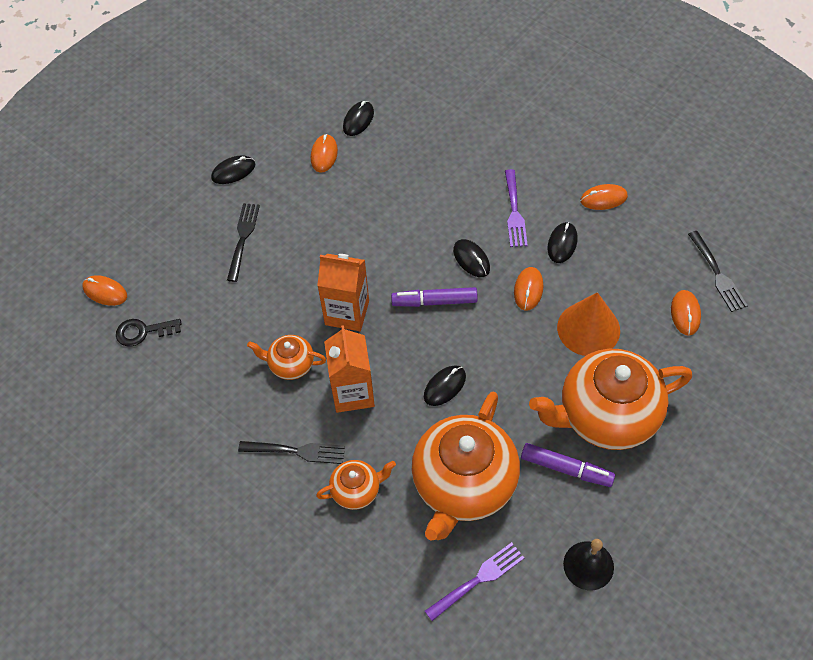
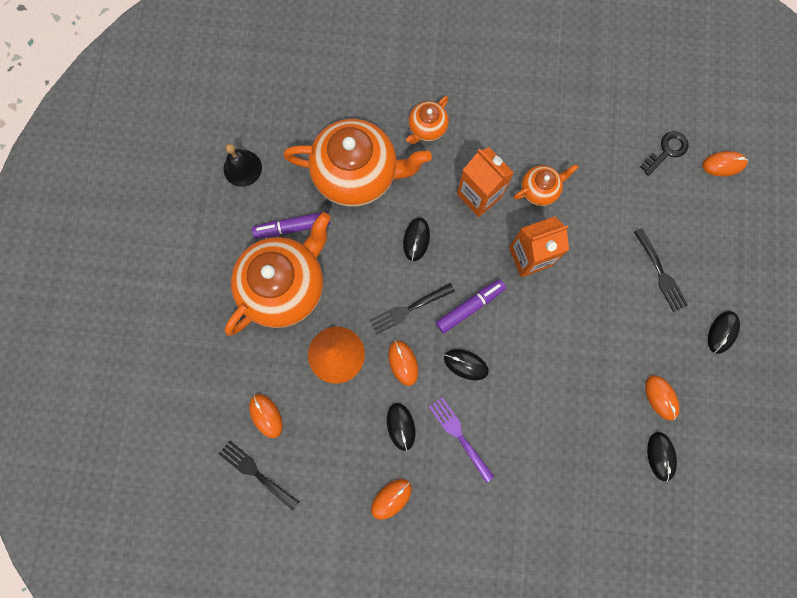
camera: 145 degrees right, 20 degrees up
(295, 451) = (487, 130): black fork -> black fork (409, 308)
(463, 484) = (357, 174): orange teapot -> orange teapot turned 105 degrees clockwise
(477, 580) = (310, 117): purple fork -> none

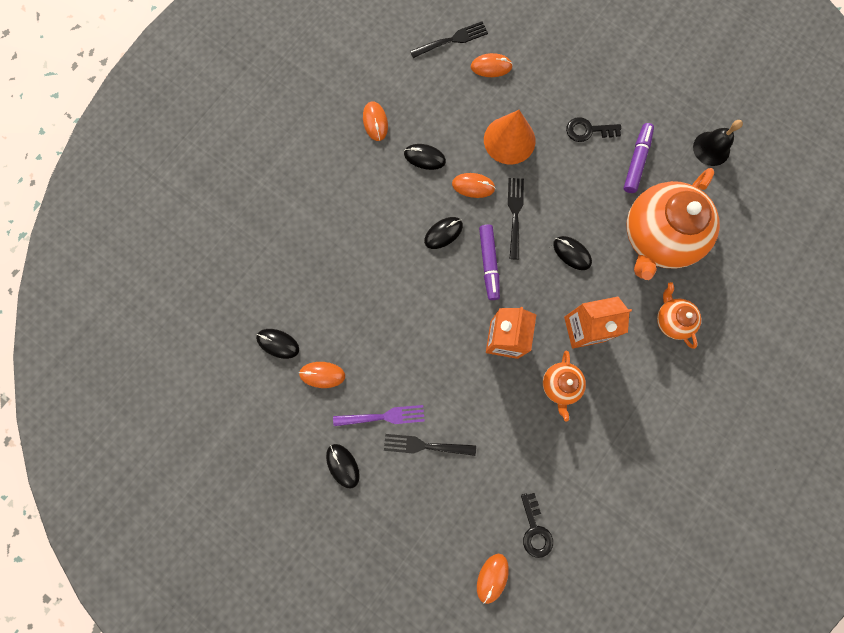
camera: 120 degrees right, 0 degrees up
(285, 286) = (588, 130): orange teapot -> black key
(460, 436) = (390, 197): purple fork -> purple fork (382, 417)

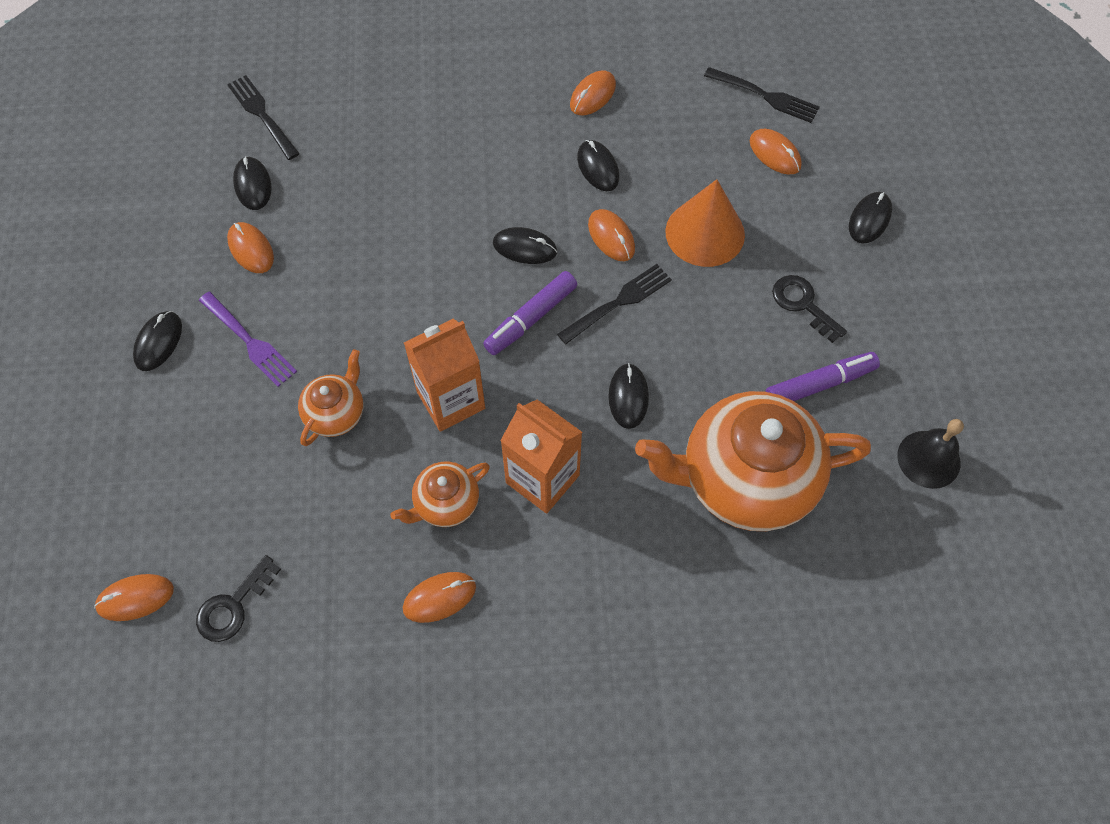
camera: 50 degrees right, 15 degrees down
(426, 445) = (249, 409): black fork -> black fork (263, 115)
(567, 58) = (869, 219): none -> black mouse
(608, 426) = (439, 597): none -> orange mouse
(671, 320) = (649, 575): orange teapot -> orange teapot (336, 413)

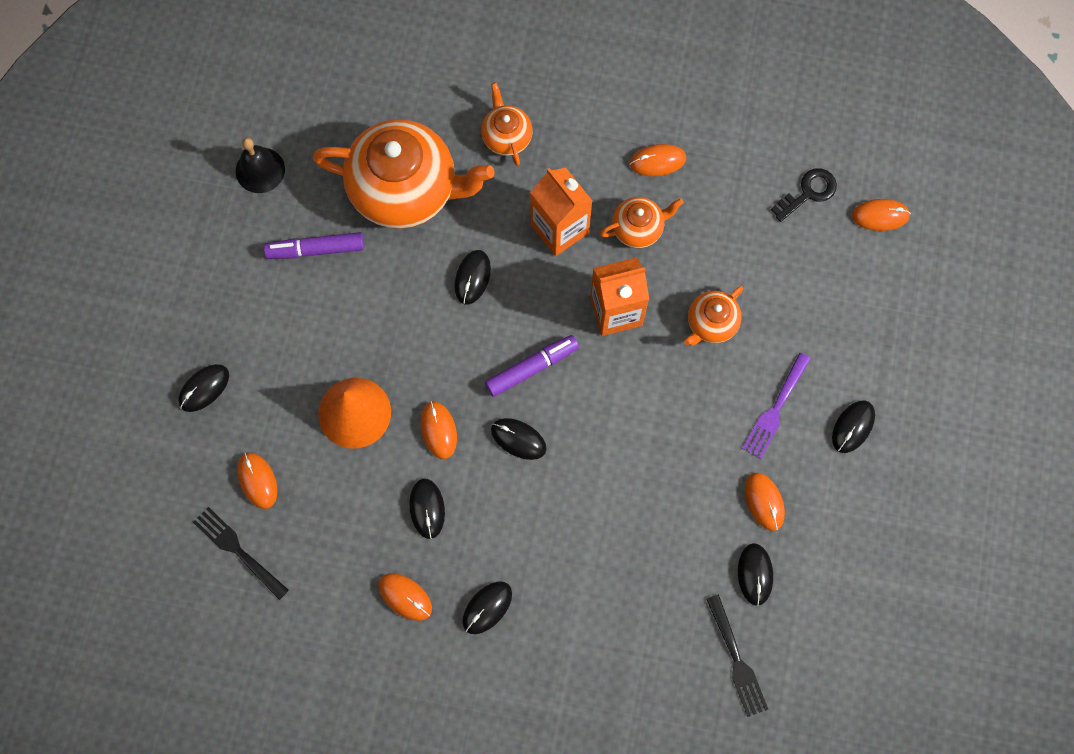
camera: 165 degrees left, 10 degrees up
(248, 341) = (775, 408): purple fork -> purple fork turned 120 degrees counterclockwise
(512, 103) = (487, 608): none -> black mouse
(593, 95) = (405, 597): orange mouse -> orange mouse turned 75 degrees clockwise
(618, 303) = (454, 363): black fork -> none
(644, 580) = (506, 136): none -> orange teapot
(803, 304) = (298, 322): black key -> none

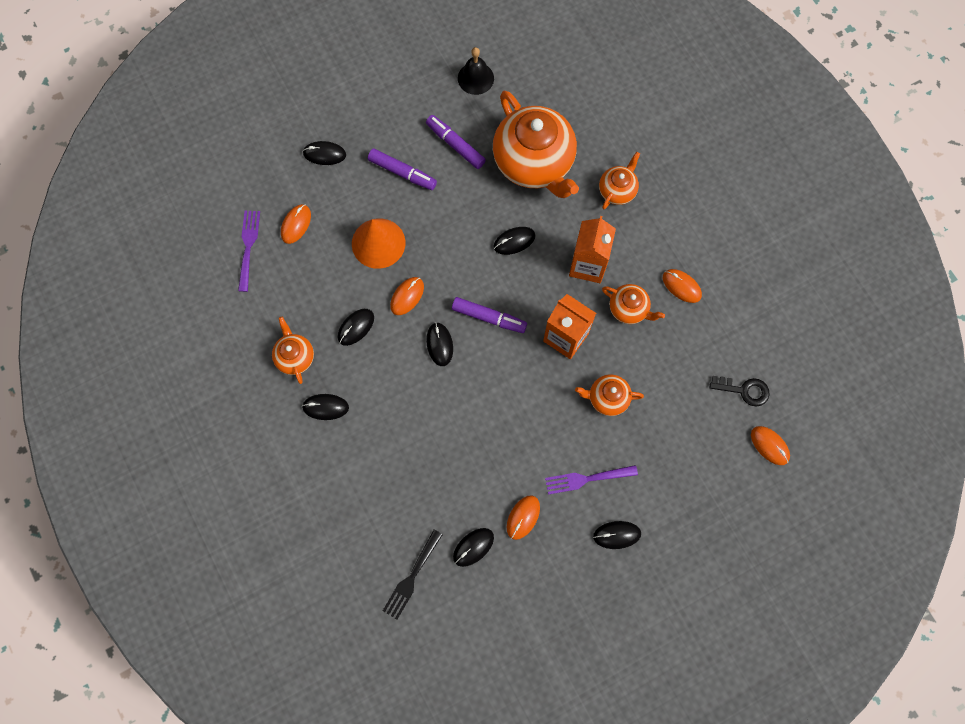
camera: 50 degrees right, 0 degrees up
(239, 551) = (248, 247): black fork -> purple fork
(298, 326) = (402, 173): none -> purple marker
(405, 597) = (295, 357): orange mouse -> orange teapot

